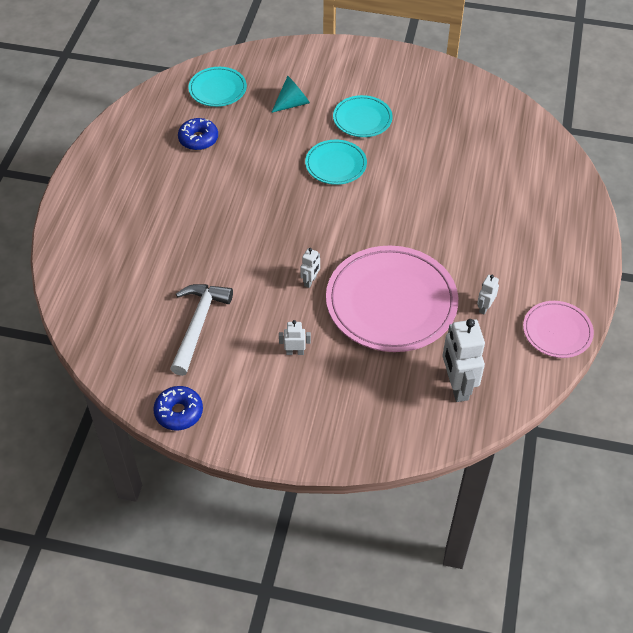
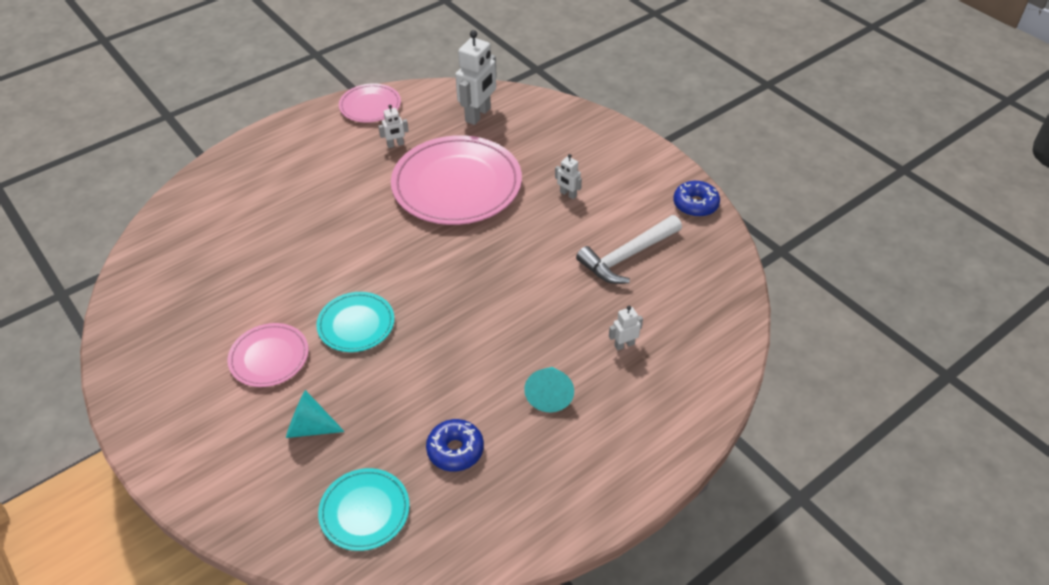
camera: 140 degrees left, 5 degrees down
(170, 197) = (549, 395): none -> turquoise cone
(310, 281) = (500, 236): white robot -> white robot (624, 345)
(362, 119) = (269, 357): turquoise plate -> pink plate

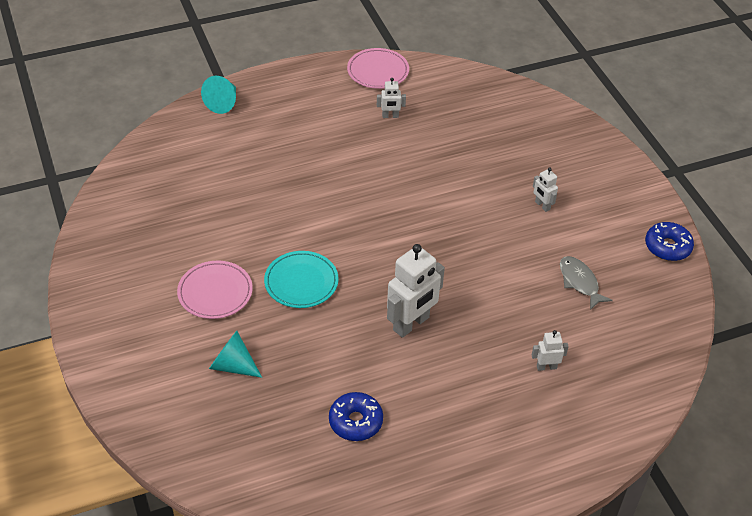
camera: 15 degrees right, 0 degrees up
(364, 511) = (259, 453): turquoise plate -> none
(457, 185) = (436, 170): pink plate -> none
(478, 115) = (480, 104): white robot -> white robot (411, 324)
(549, 395) = (459, 395): turquoise cone -> turquoise cone (223, 103)
(627, 256) = (579, 282): white hammer -> grey fish

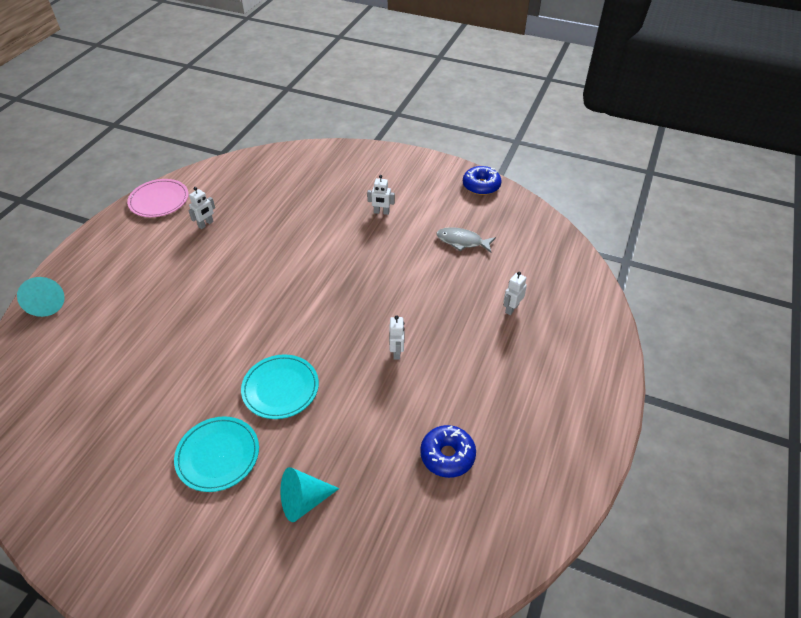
camera: 45 degrees left, 0 degrees up
(215, 292) = (218, 455): pink plate -> turquoise plate
(411, 324) = (397, 352): white robot -> white robot, size x0.49

